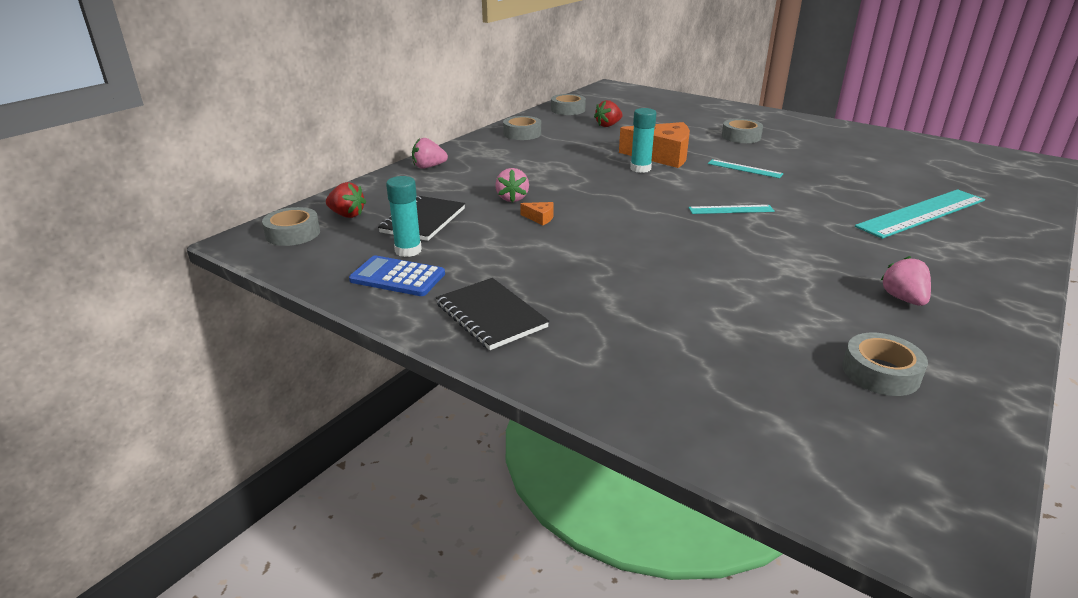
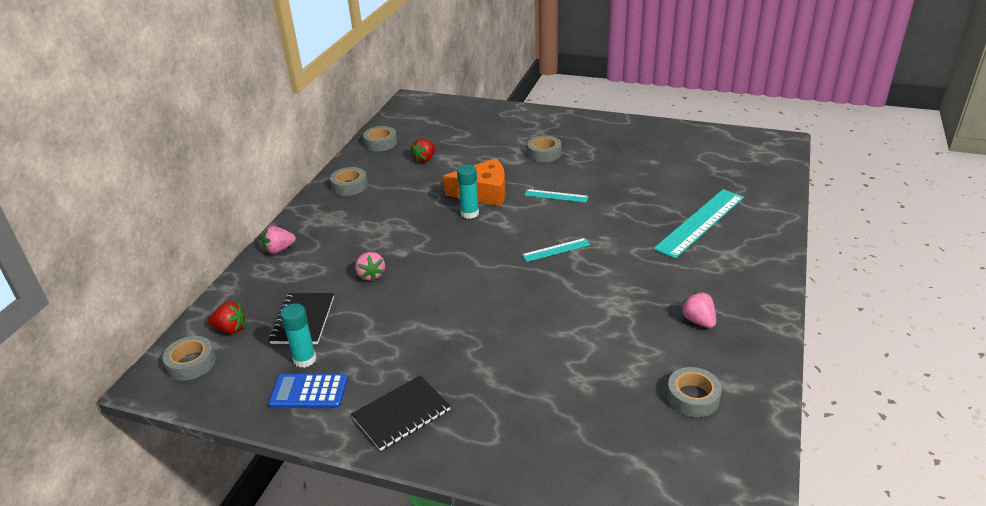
camera: 15 degrees left, 5 degrees up
(491, 316) = (401, 414): black notebook -> black notebook turned 75 degrees counterclockwise
(540, 218) = (403, 294): orange cheese -> none

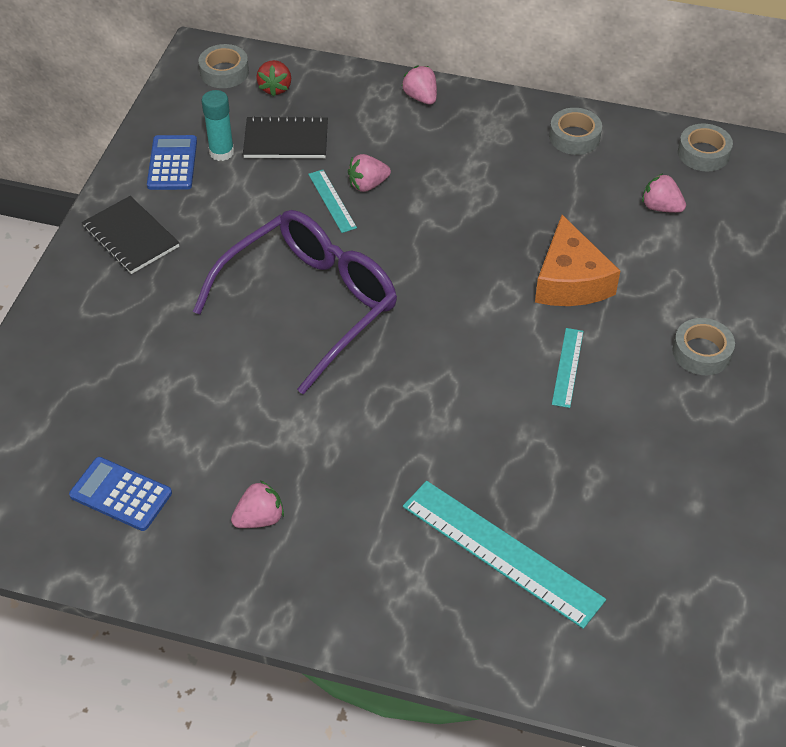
camera: 85 degrees right, 15 degrees up
(424, 159) = (661, 207): red strawberry -> pink strawberry
(469, 213) = (512, 268): turquoise glue stick -> none
(494, 302) = (311, 303): none -> purple glasses
(556, 250) = (423, 366): turquoise ruler -> turquoise ruler (332, 201)
(692, 397) = (121, 494): grey tape -> blue calculator

